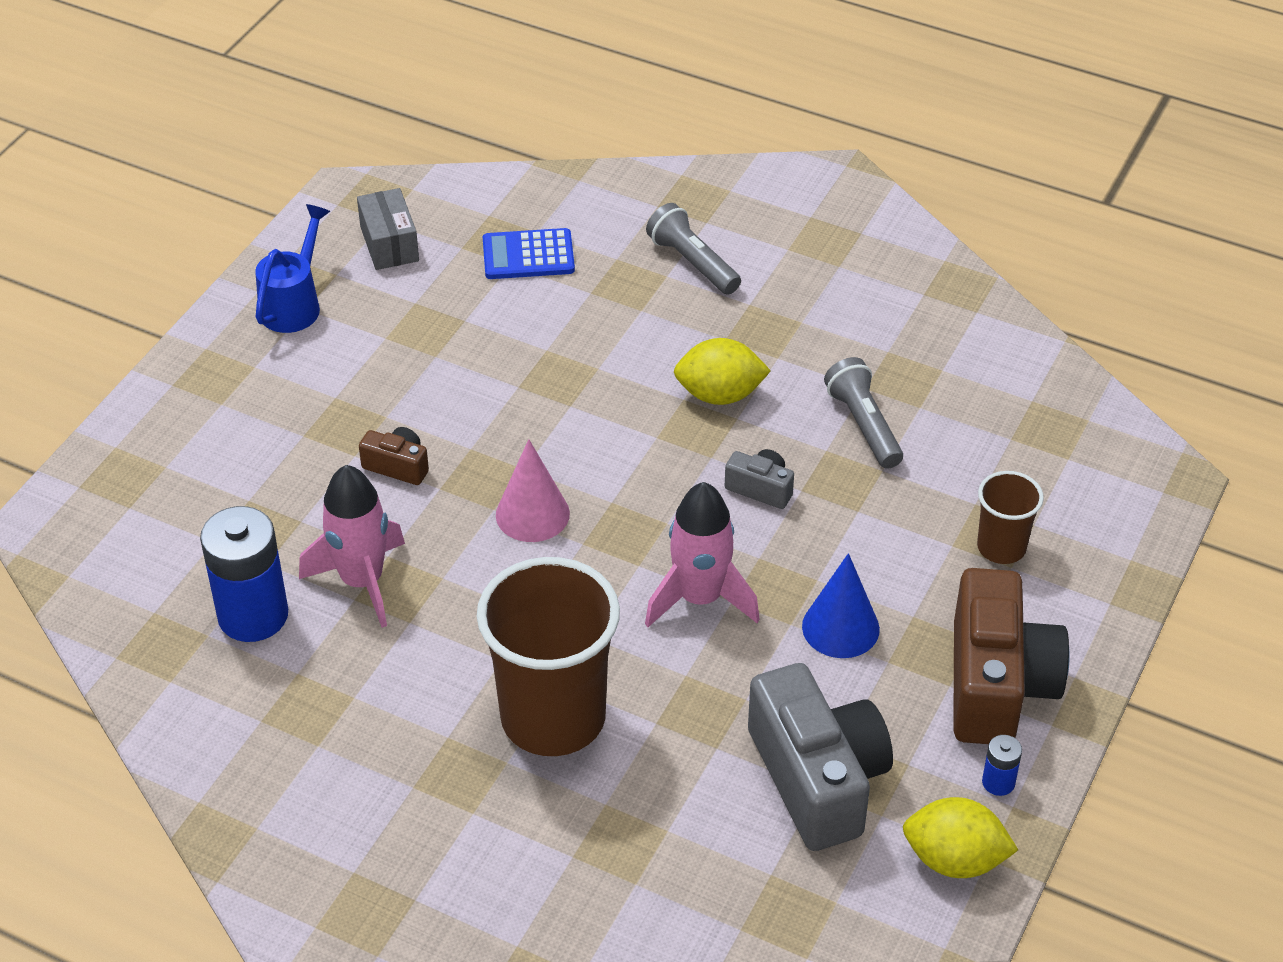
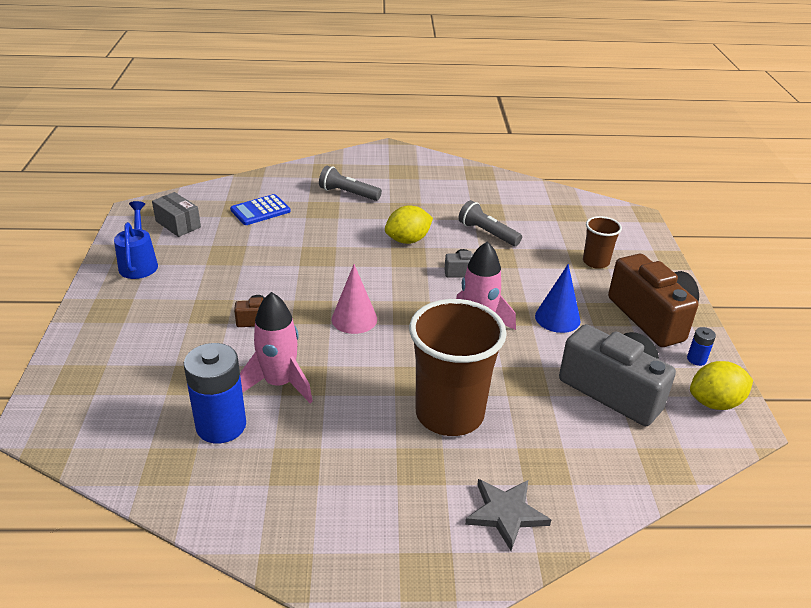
camera: 30 degrees left, 10 degrees down
(517, 883) = (506, 513): none -> grey star

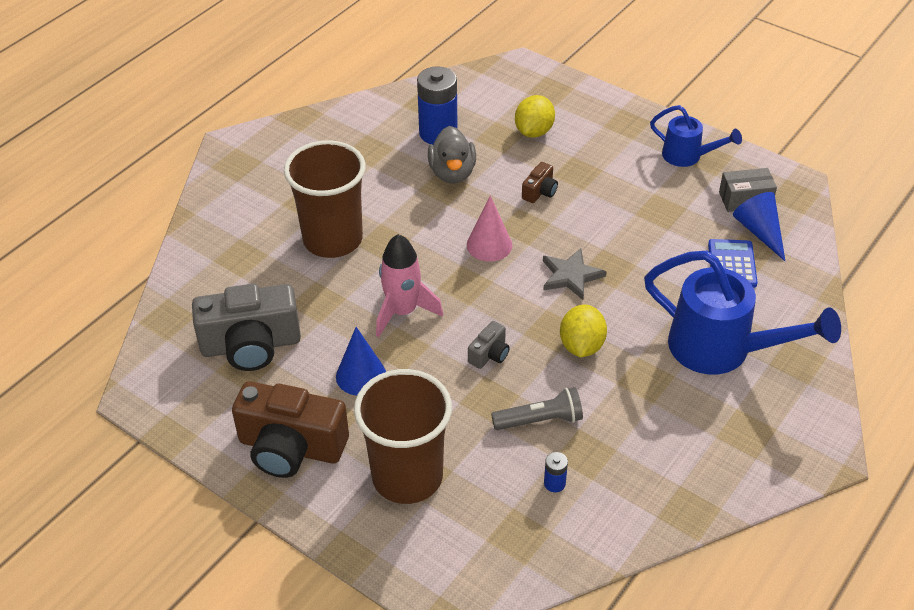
camera: 130 degrees right, 10 degrees up
(212, 209) = (759, 232): none -> blue cone
(279, 383) = (452, 173): pink rocket -> grey duck
(348, 193) = (721, 349): grey flashlight -> blue watering can
(506, 513) = (231, 216): grey star -> grey star (571, 276)
(595, 262) = (407, 476): brown cup -> brown cup, size x2.00
(696, 359) = (216, 431): blue battery -> blue battery (554, 483)
(714, 403) = (171, 398): yellow lemon -> yellow lemon (534, 132)

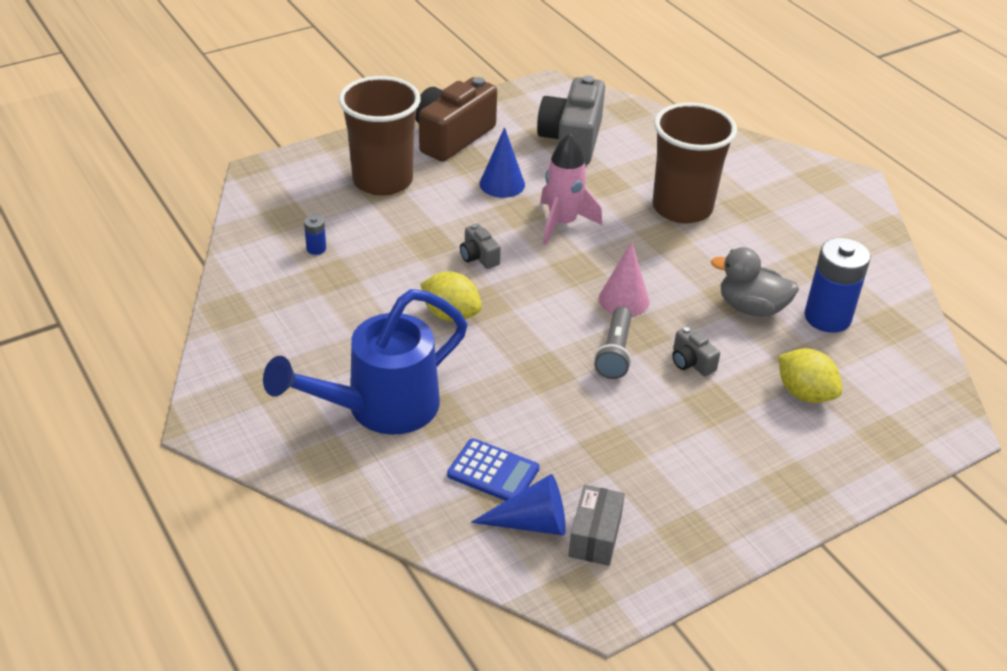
camera: 110 degrees right, 5 degrees down
(540, 192) = (691, 362): brown camera -> grey camera
(540, 420) = (384, 262): grey flashlight -> grey flashlight (615, 352)
(571, 276) = (548, 340): grey star -> none
(687, 156) = (703, 517): blue watering can -> none

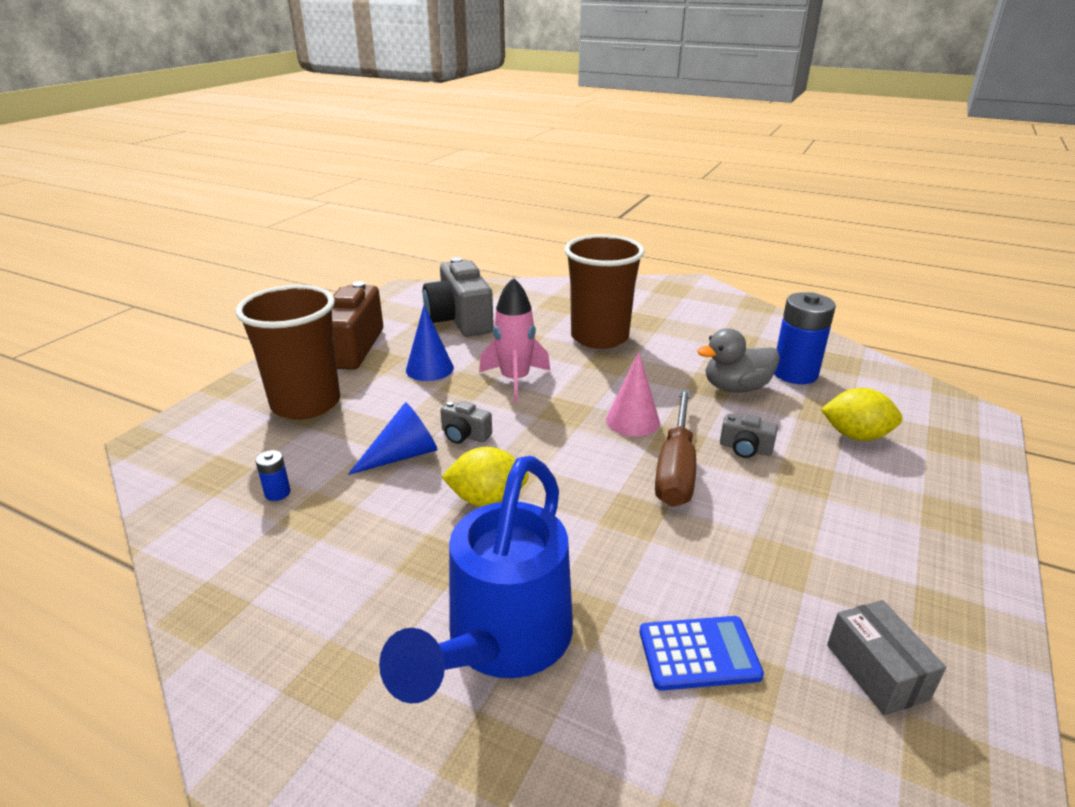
camera: 30 degrees left, 10 degrees down
(531, 523) = (802, 695): blue cone -> blue cone (402, 455)
(615, 352) = (676, 468): grey flashlight -> brown screwdriver

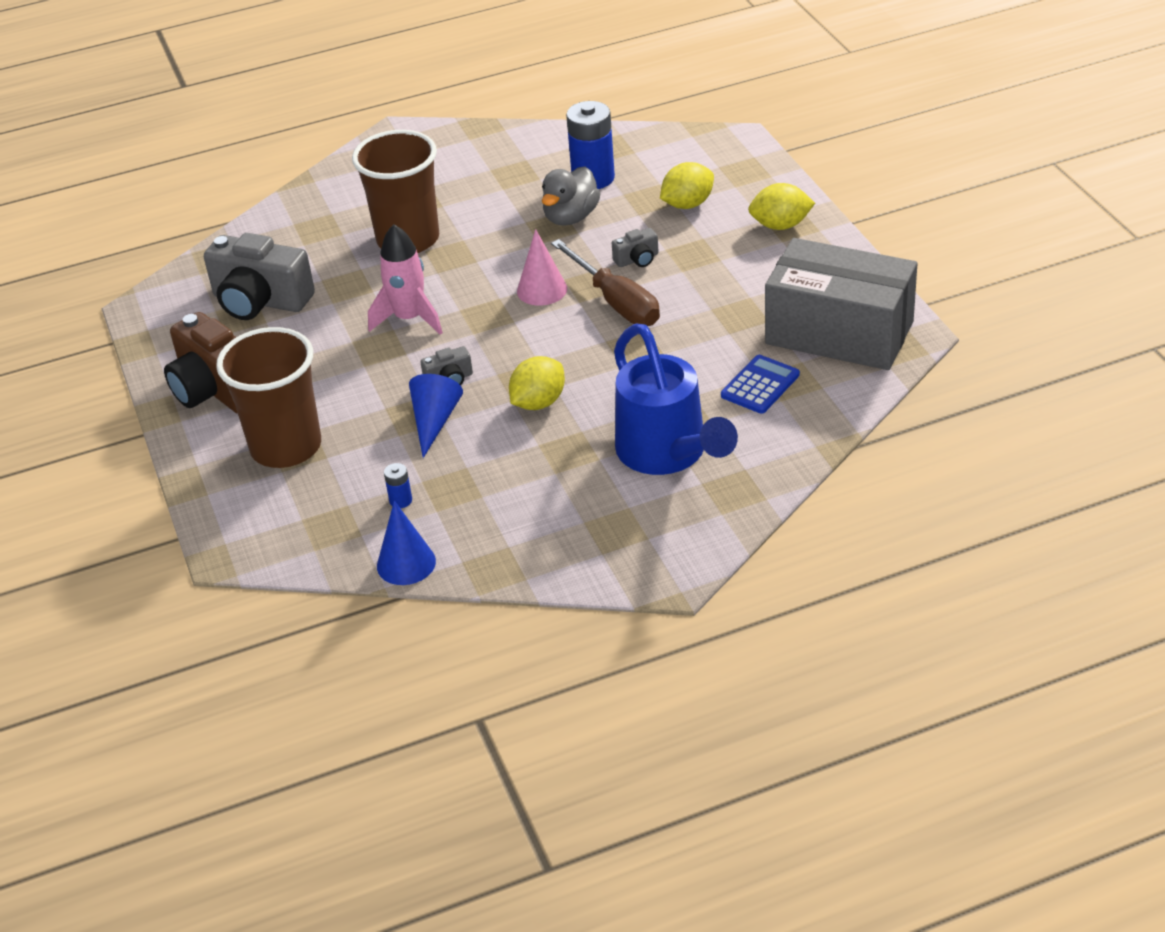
camera: 45 degrees left, 10 degrees up
(429, 369) = (325, 356): blue cone -> blue cone (406, 563)
(876, 671) = (839, 333): grey box -> grey box, size x2.33
(937, 509) = (780, 225): none -> yellow lemon

